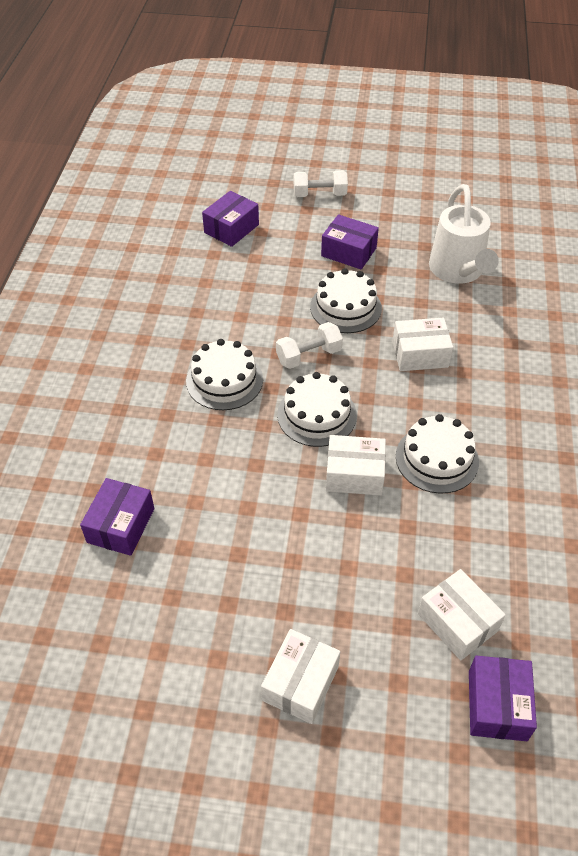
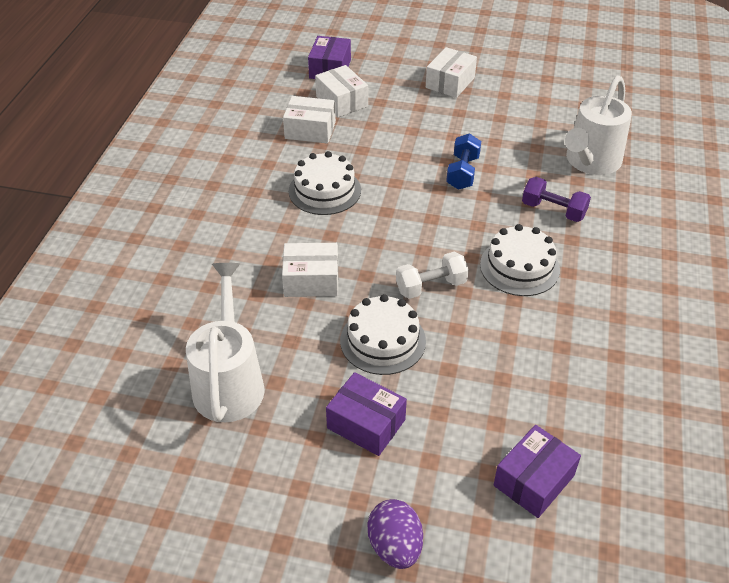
camera: 175 degrees left, 5 degrees down
(121, 525) = (590, 162): purple box -> white watering can
(180, 449) = (553, 210): none -> purple dumbbell
(280, 497) = (462, 173): none -> blue dumbbell
(317, 415) = (427, 230): white cake -> none
(319, 194) = (395, 546): white dumbbell -> purple egg
(354, 474) = (398, 184): white box -> white box (310, 130)

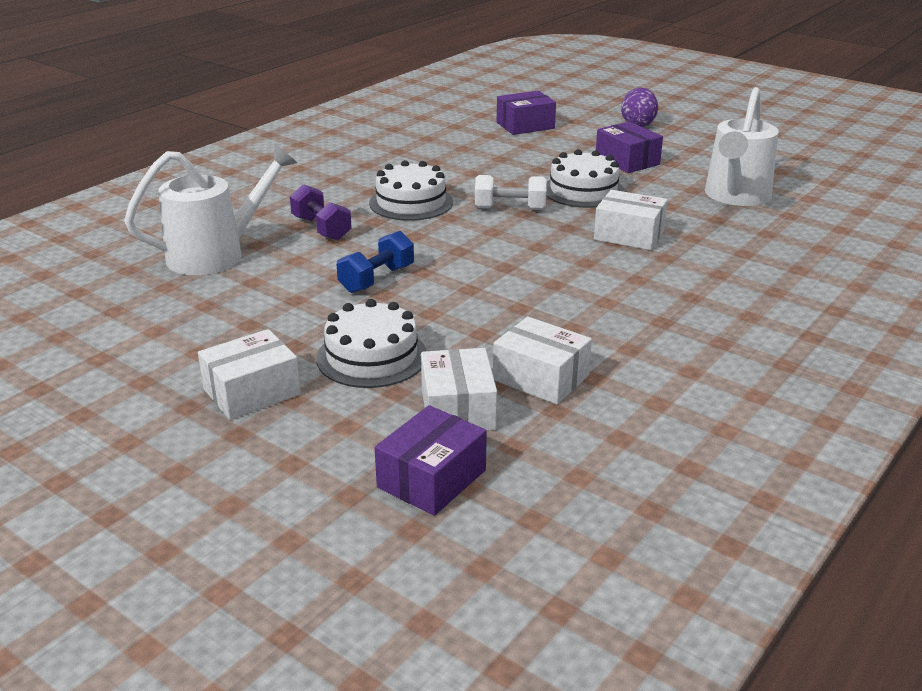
camera: 155 degrees left, 15 degrees down
(324, 190) = (567, 301): white cake -> white cake (372, 356)

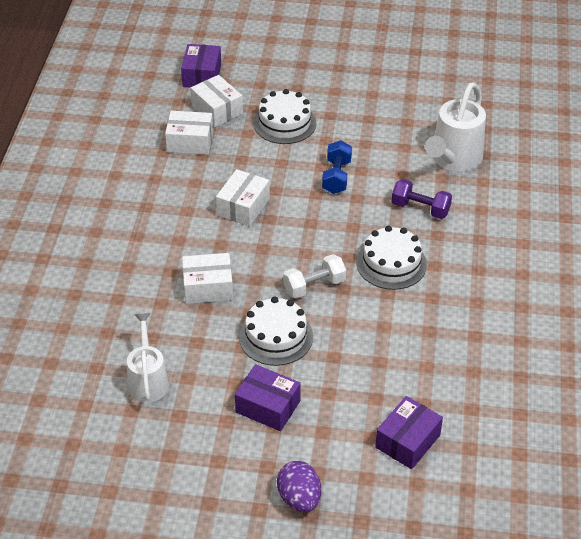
camera: 150 degrees right, 15 degrees up
(252, 392) = (319, 84): white box -> white box (243, 207)
(735, 197) = (148, 380): white watering can -> white watering can, size x0.66

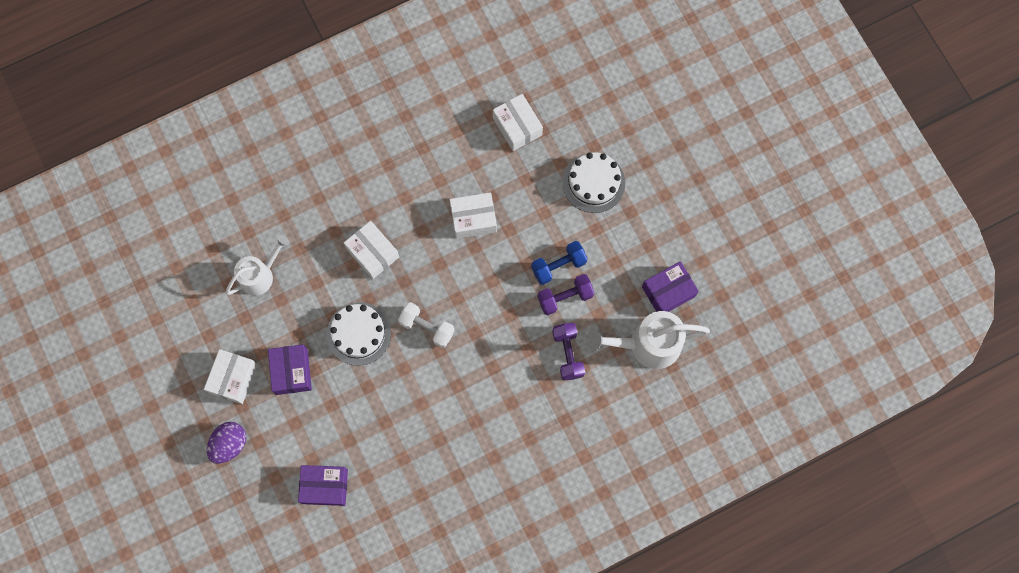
camera: 55 degrees right, 30 degrees up
(202, 75) = (604, 76): purple box -> purple box (668, 291)
(217, 110) = (570, 119): white box -> white box (233, 378)
(368, 186) = (565, 297): none -> purple dumbbell
(391, 263) = (490, 369): white cake -> none

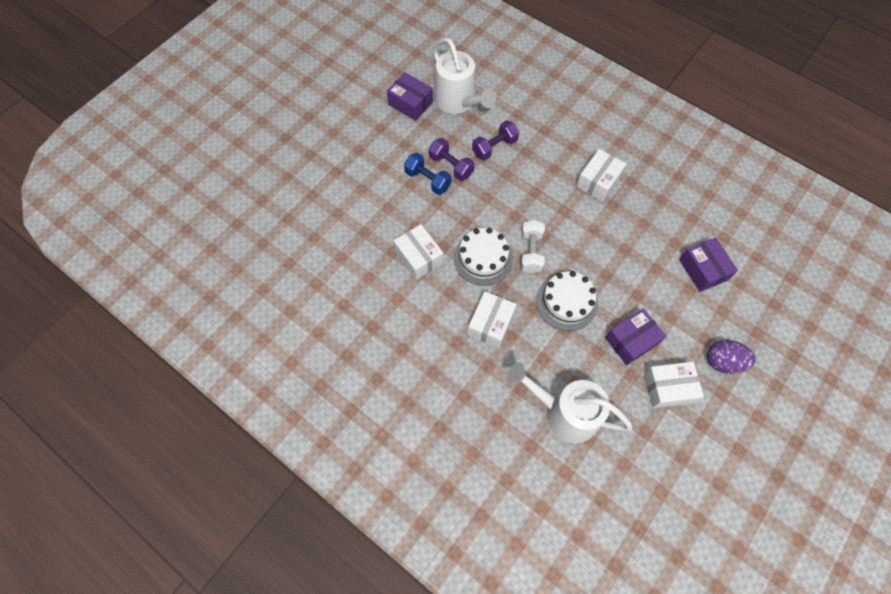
camera: 115 degrees left, 10 degrees down
(260, 274) = (563, 412): white watering can -> white watering can, size x1.50
(517, 126) = (318, 258): white box -> white box (598, 181)
(593, 183) = (344, 183): white cake -> white cake (483, 258)

